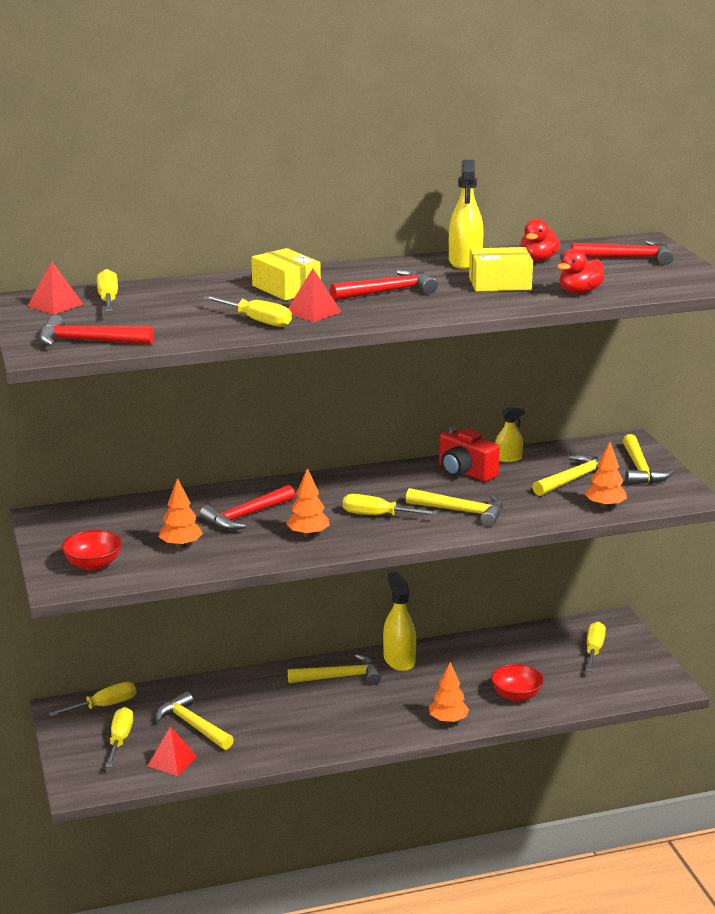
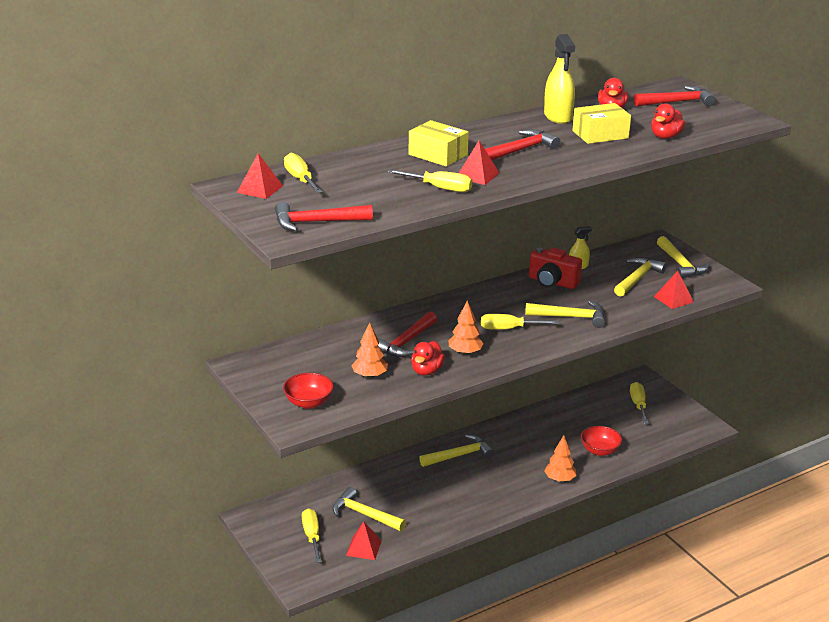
camera: 15 degrees left, 5 degrees up
(104, 706) = (284, 509): yellow screwdriver -> none
(250, 548) = (427, 371): none -> red duck
(399, 660) = (497, 434): yellow spray bottle -> none
(605, 506) = (673, 299): orange tree -> red pyramid

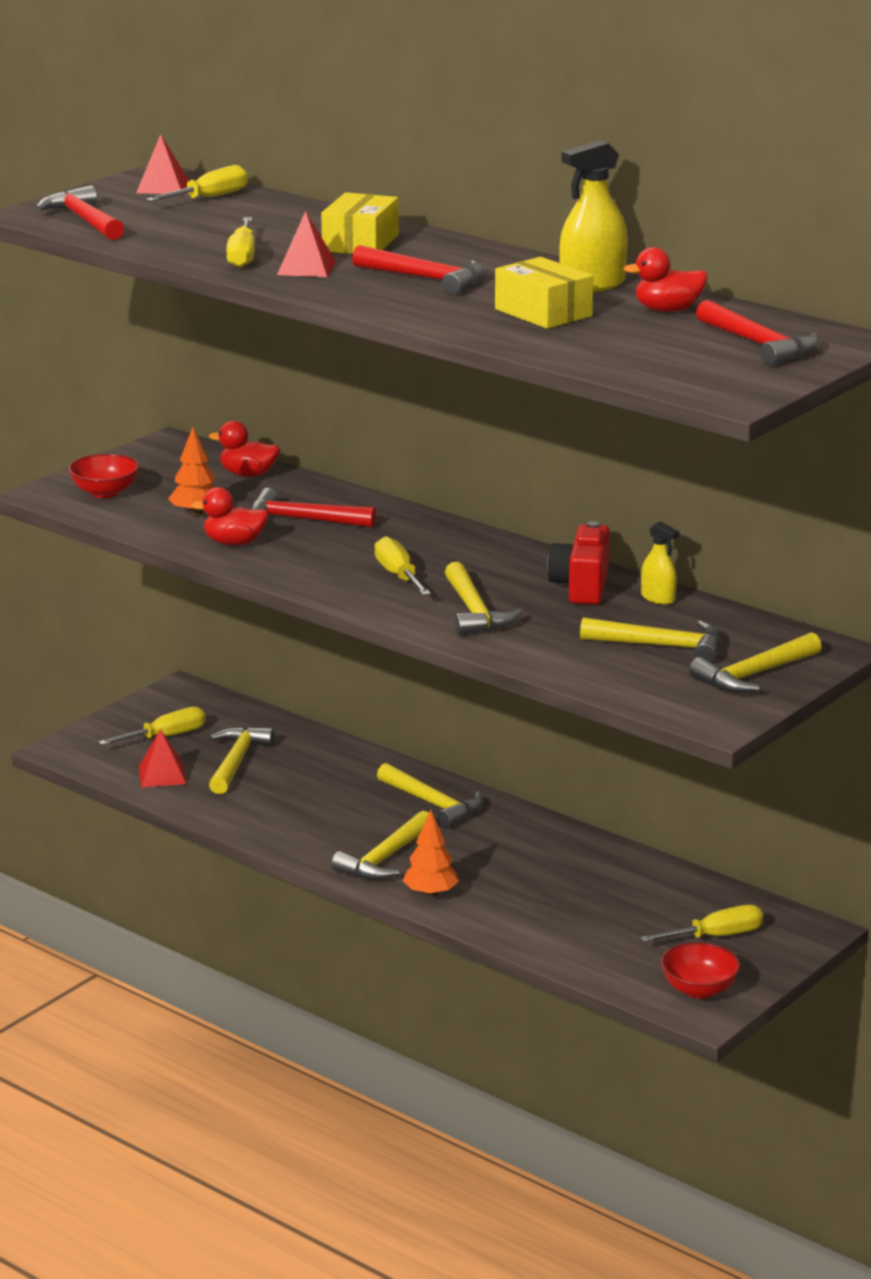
camera: 70 degrees right, 5 degrees down
(465, 353) = (303, 558): orange tree -> none
(514, 486) = (385, 859): none -> yellow hammer
(600, 450) = (540, 918): red bowl -> red bowl (699, 990)
(665, 137) = (581, 349): red duck -> red duck (248, 474)
(673, 299) = (612, 680): red pyramid -> none

